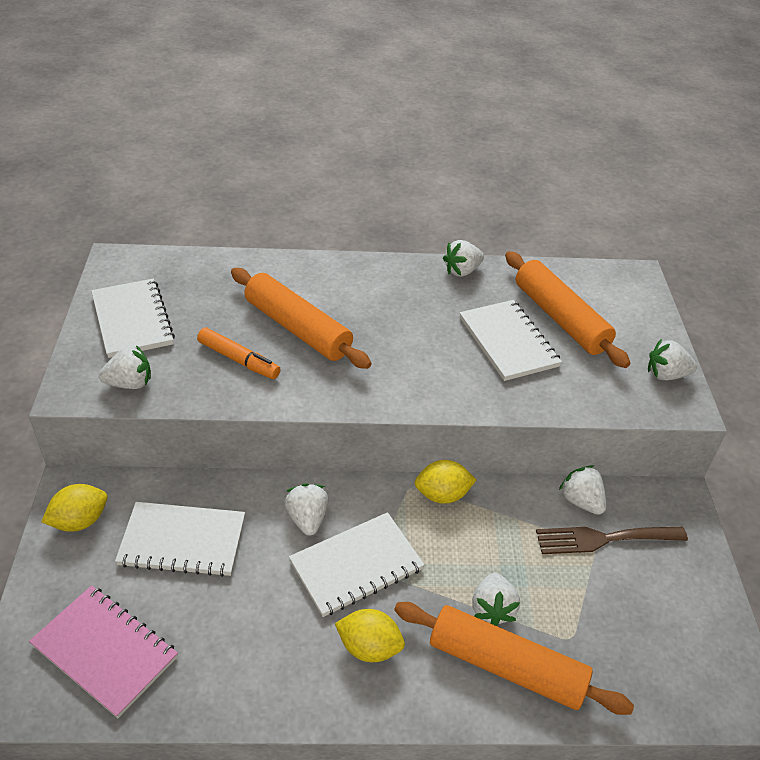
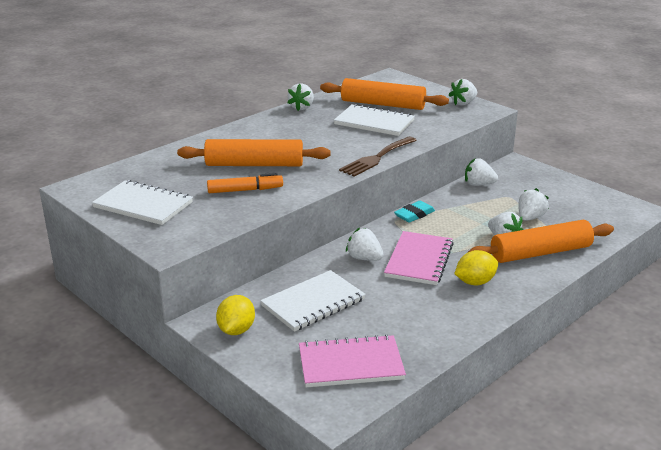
camera: 40 degrees left, 15 degrees down
(130, 383) = (197, 228): white strawberry -> white strawberry (530, 218)
(356, 565) = (419, 260): white notebook -> pink notebook
(442, 495) = (414, 215): yellow lemon -> turquoise eraser
(603, 539) = (508, 191): brown fork -> brown fork (376, 158)

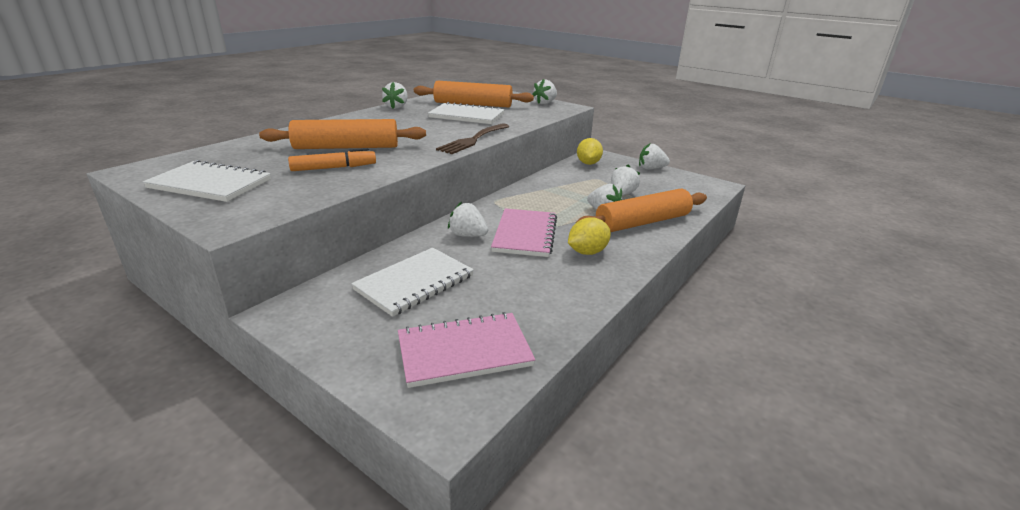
camera: 10 degrees left, 0 degrees up
(236, 330) = (320, 320): yellow lemon -> yellow lemon (588, 163)
(414, 215) = (512, 195): turquoise eraser -> none
(478, 184) = (567, 170): white strawberry -> white strawberry (651, 168)

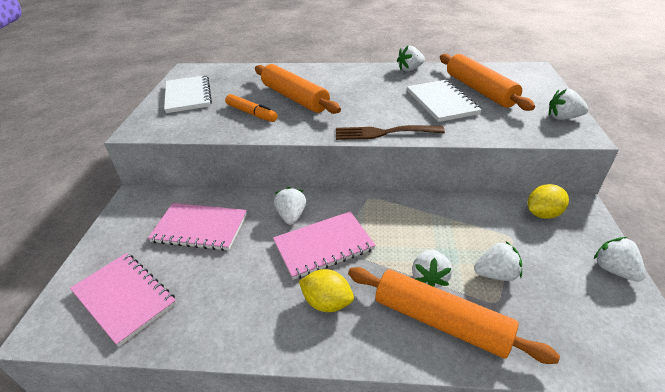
camera: 60 degrees right, 10 degrees up
(414, 283) = (200, 228): white notebook -> pink notebook

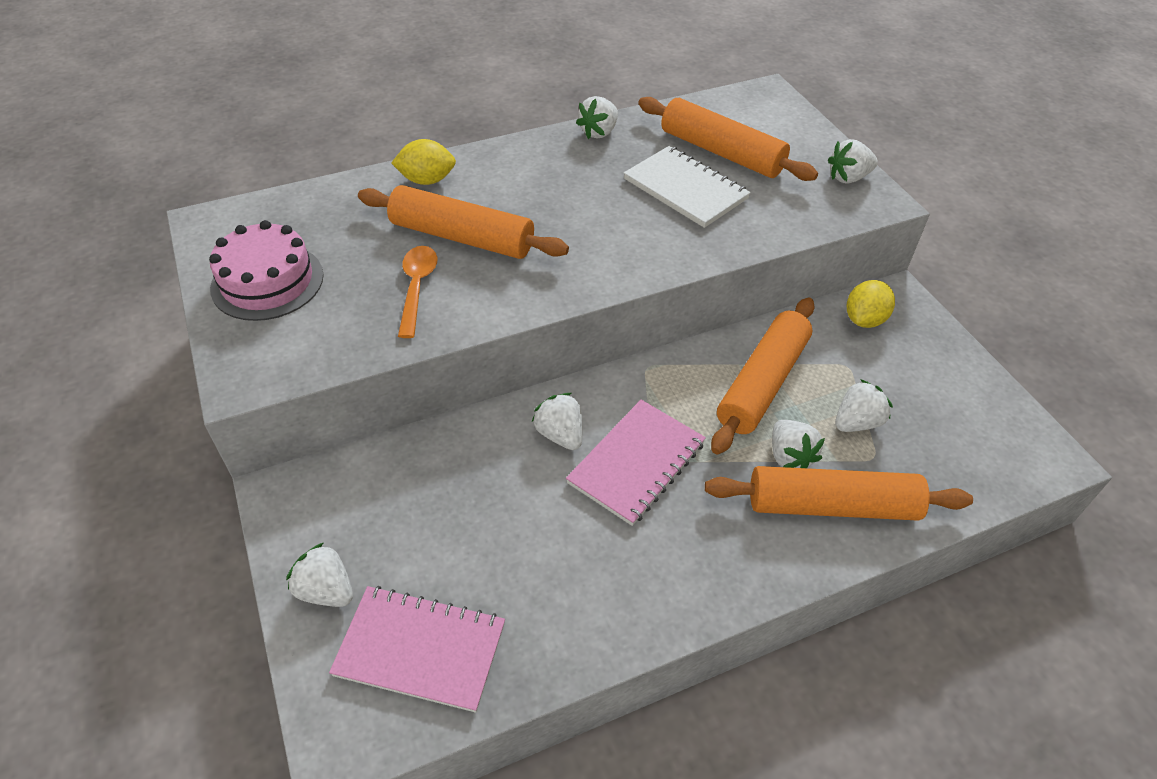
camera: 30 degrees left, 10 degrees up
(188, 95) = (267, 281): white notebook -> pink cake
(200, 228) = (440, 504): pink notebook -> none
(251, 113) = (417, 288): orange marker -> orange spoon
(327, 302) = (694, 537): yellow lemon -> yellow lemon (427, 180)
(383, 133) = (643, 269): brown fork -> none
(440, 229) = (762, 383): none -> orange rolling pin
(614, 270) = (966, 370): white strawberry -> white strawberry (326, 590)

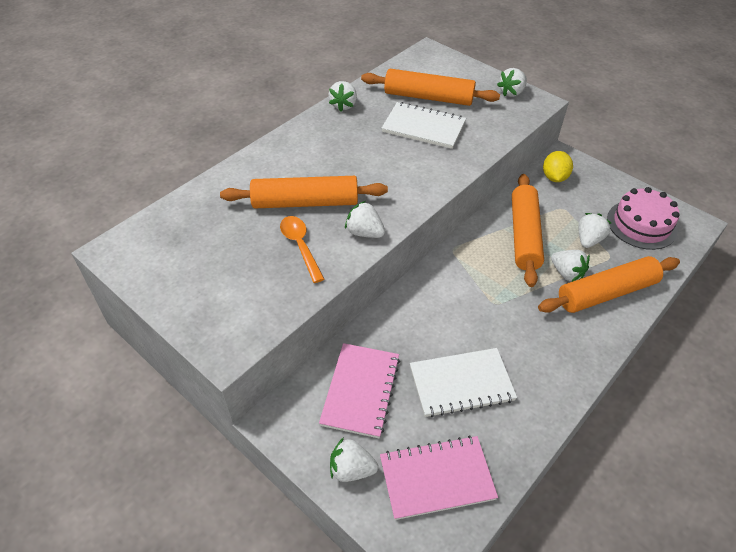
camera: 25 degrees left, 0 degrees up
(267, 281) = (191, 277): pink cake -> pink cake (641, 224)
(427, 180) = (252, 171): yellow lemon -> none
(536, 544) = (461, 383): none -> white notebook
(560, 434) = (429, 311): white strawberry -> white strawberry (364, 232)
(636, 463) = (486, 310): pink notebook -> pink notebook (360, 391)

